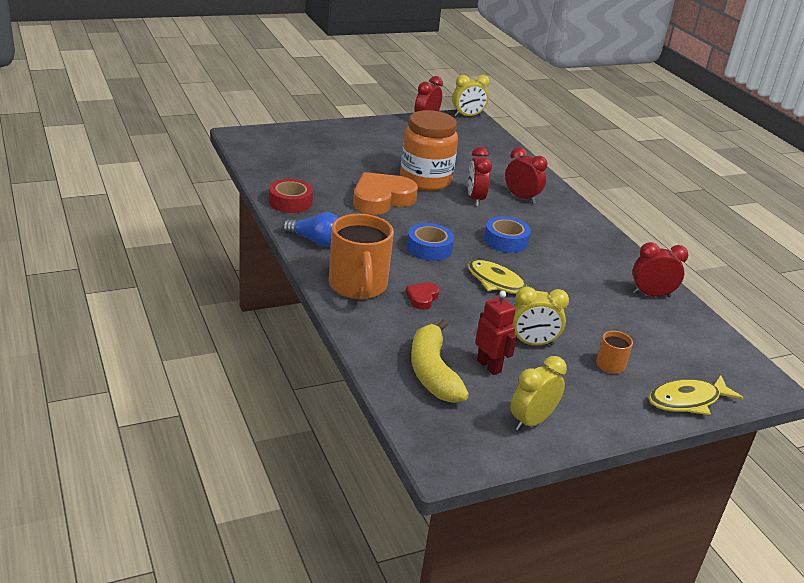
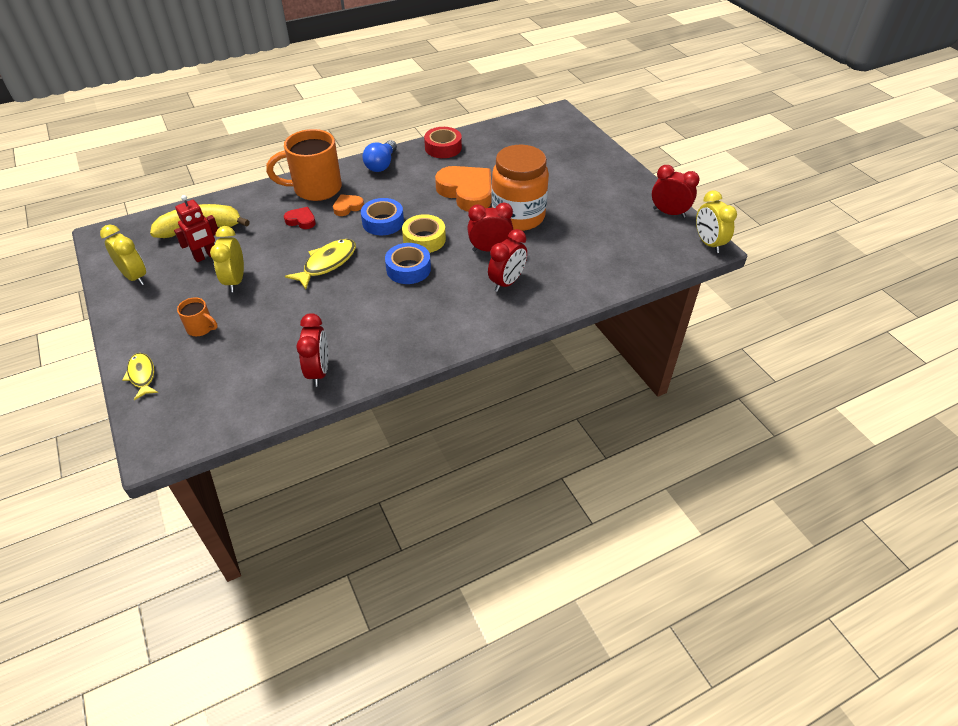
camera: 90 degrees right, 15 degrees up
(399, 267) = (348, 207): none -> orange heart
(459, 229) = (424, 239): none -> yellow tape
(687, 401) = (142, 375): yellow fish -> yellow fish, size x0.66

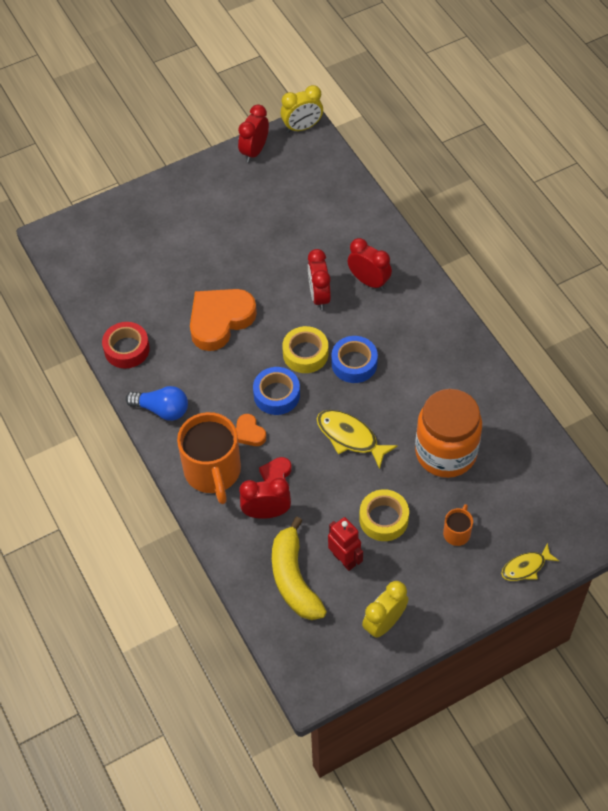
camera: 90 degrees left, 10 degrees up
(235, 281) = (383, 519): yellow clock -> yellow tape
(319, 371) = (502, 419): red clock -> red clock (266, 512)
(518, 216) = (263, 273): orange jar -> orange jar (446, 452)

